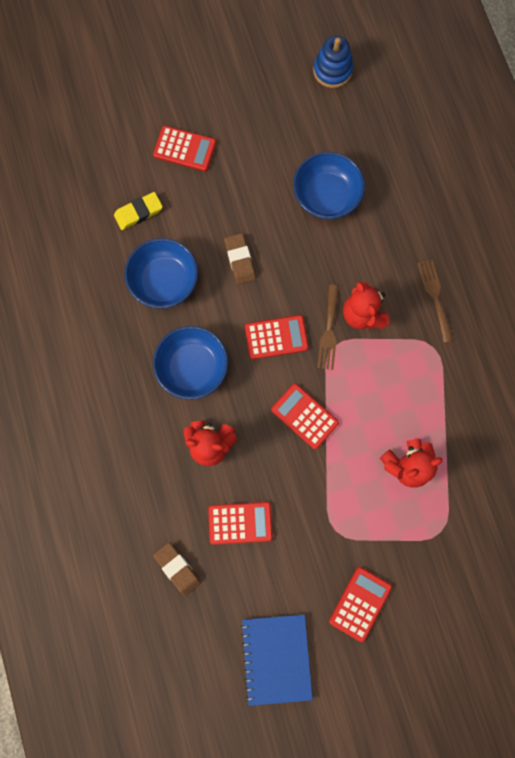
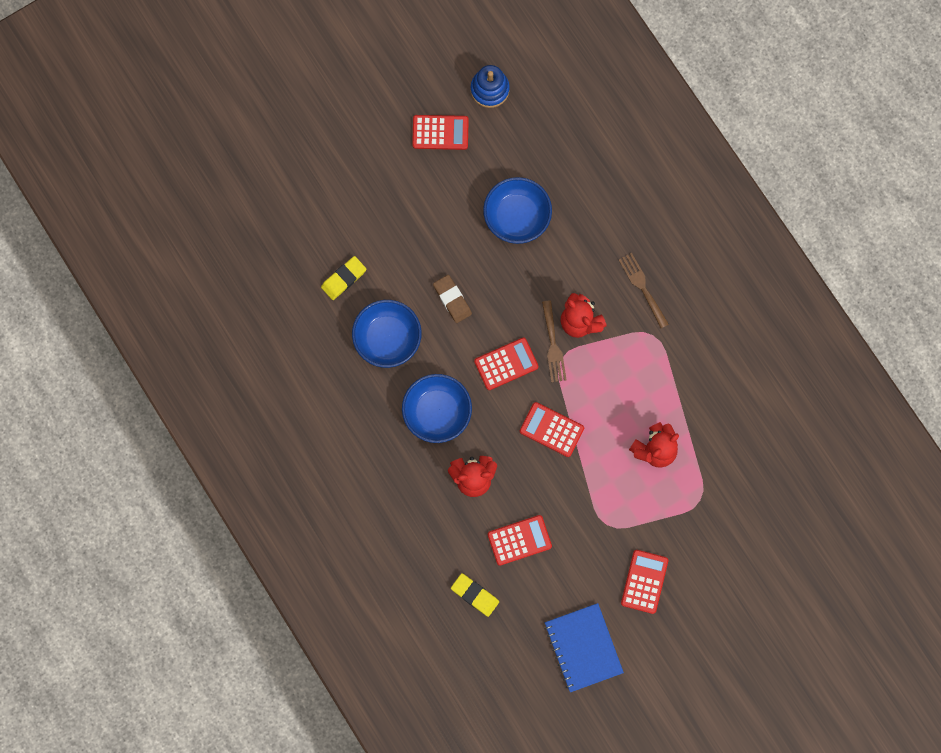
camera: 15 degrees left, 0 degrees up
(177, 568) = (475, 595): brown eraser -> yellow eraser
(185, 149) = (369, 205): red calculator -> red calculator (440, 132)

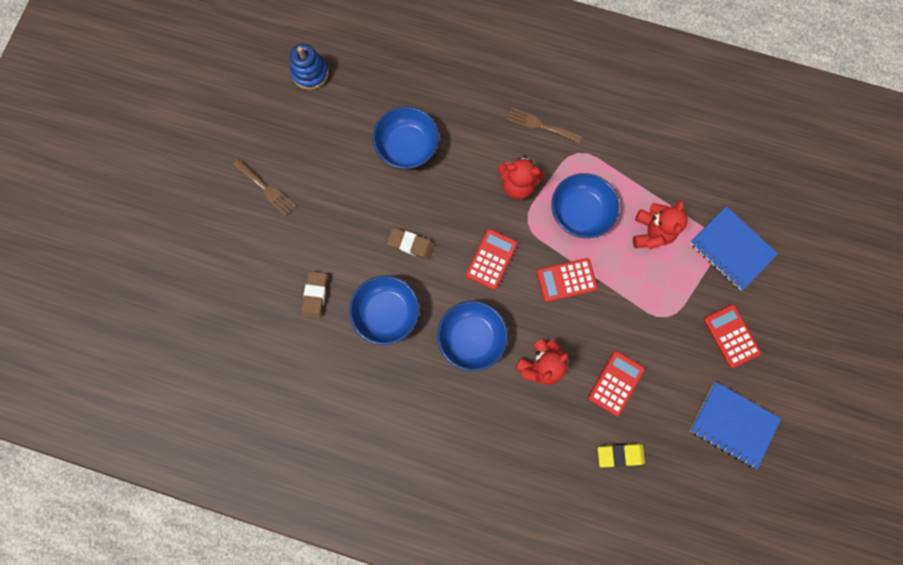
camera: 40 degrees left, 0 degrees up
(344, 279) = (315, 295): yellow eraser -> brown eraser
(440, 132) = (299, 131): red calculator -> none
(553, 345) = (513, 218): brown fork -> brown fork (266, 189)
(611, 385) = (580, 212): none -> blue bowl
(709, 516) = (731, 249): none -> blue notebook

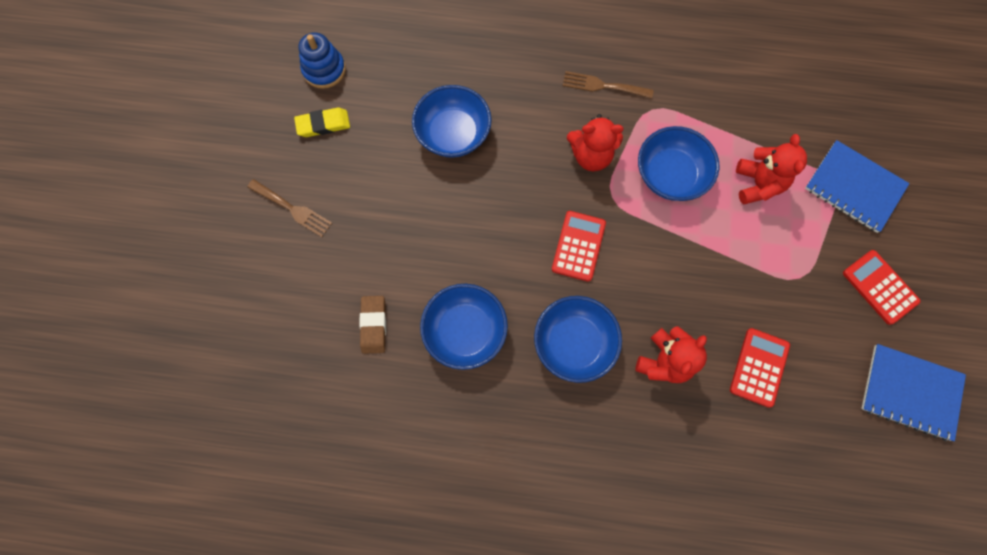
camera: 10 degrees left, 5 degrees down
(411, 244) = (479, 245): brown eraser -> none
(566, 280) = (672, 255): red calculator -> none
(620, 454) = (785, 454): yellow eraser -> yellow eraser (323, 124)

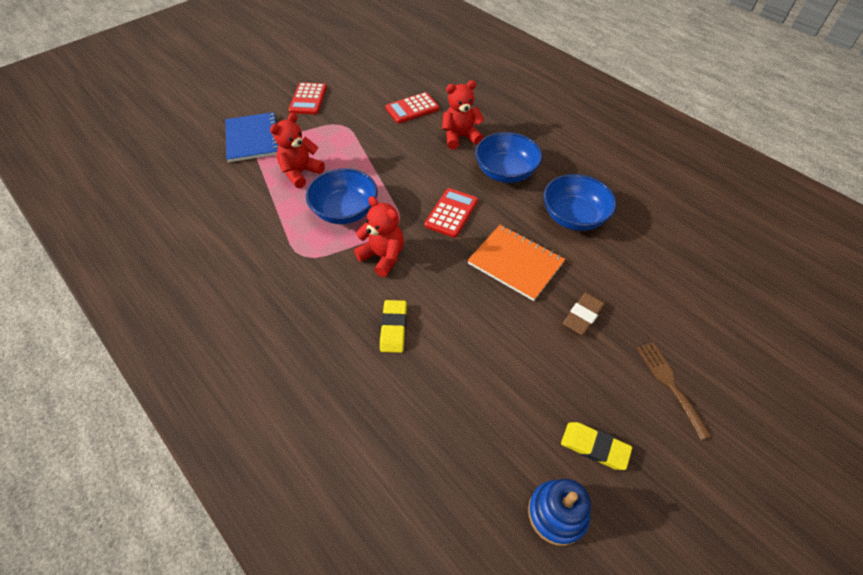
camera: 140 degrees left, 20 degrees down
(373, 325) = (641, 258): brown eraser -> brown eraser (583, 315)
(453, 134) = (474, 347): blue bowl -> none
(479, 233) = (515, 263): none -> orange notebook
(523, 105) = (393, 328): none -> yellow eraser
(578, 246) = (451, 213): red calculator -> red calculator turned 150 degrees clockwise
(603, 86) = (316, 296): brown fork -> none
(910, 392) = (353, 65): blue notebook -> none

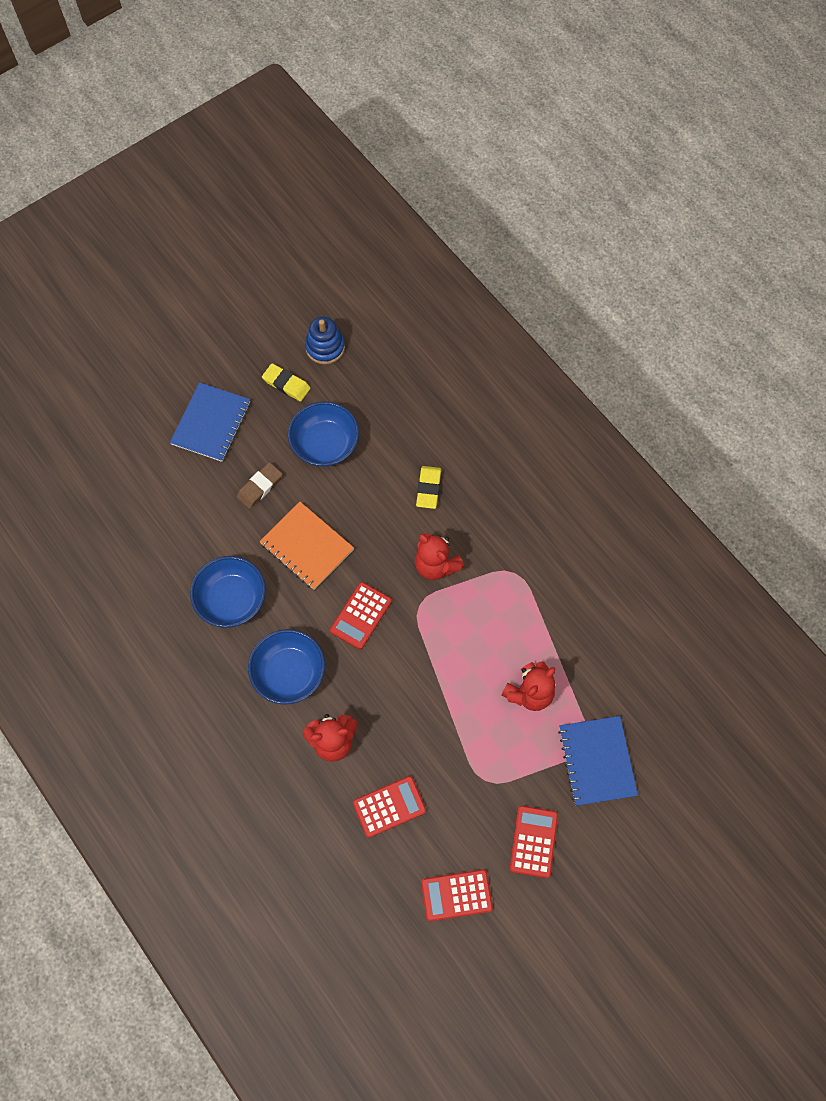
camera: 175 degrees left, 15 degrees up
(345, 211) = (475, 628): blue bowl -> blue bowl (325, 444)
(363, 76) = (456, 895): none -> red calculator
(669, 384) = (211, 423): brown fork -> blue notebook

